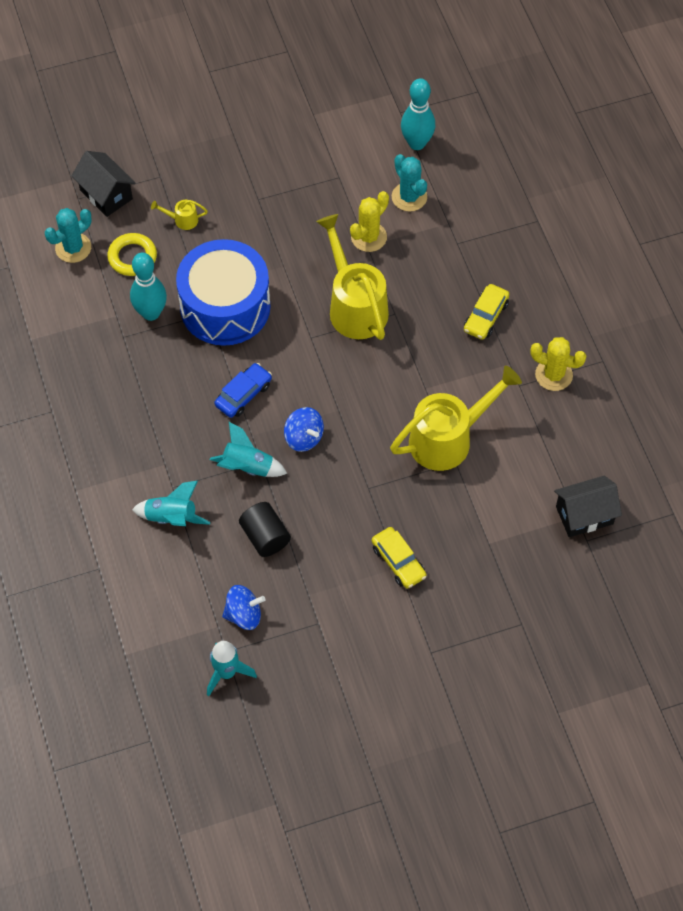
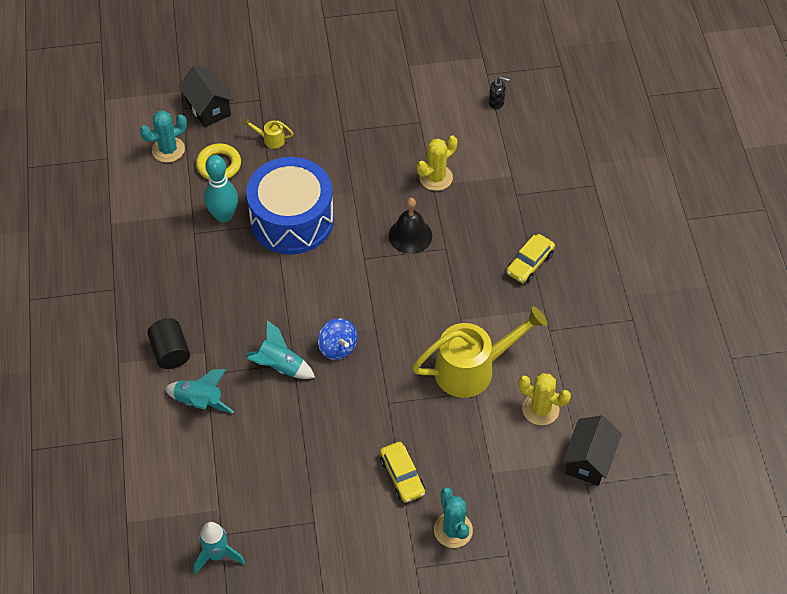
camera: 10 degrees right, 5 degrees down
(243, 395) = (291, 300): blue car -> none
(244, 615) = (246, 502): blue spinning top -> none
(265, 537) = (282, 433): black cylinder -> black cylinder (170, 352)
(354, 305) = (410, 235): yellow watering can -> black bell
(409, 197) = (480, 148): turquoise cactus -> turquoise cactus (453, 530)
(417, 143) = (496, 102): turquoise bowling pin -> black soap dispenser
(553, 375) = (583, 325): yellow cactus -> yellow cactus (540, 409)
(584, 515) = (588, 460): black house -> black house turned 60 degrees counterclockwise

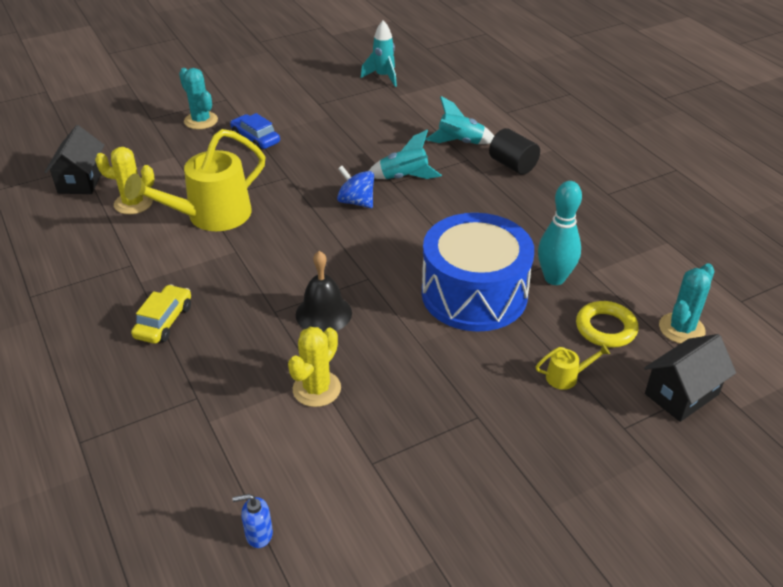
camera: 160 degrees right, 15 degrees down
(208, 108) = (681, 394): black house -> black house turned 75 degrees counterclockwise
(402, 476) = (255, 138): yellow car -> blue car
(496, 102) = (258, 534): black soap dispenser -> blue soap dispenser

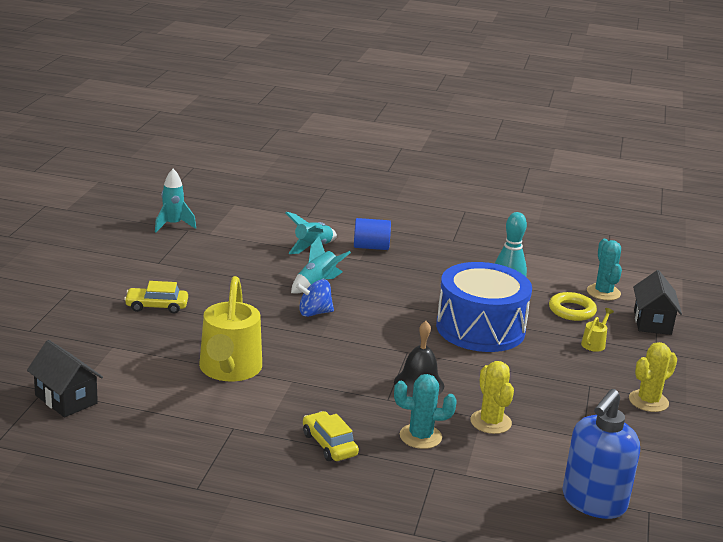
camera: 50 degrees left, 15 degrees down
(133, 203) = (148, 392): yellow cactus -> yellow cactus (648, 401)
(201, 121) = (82, 313): turquoise cactus -> turquoise cactus (420, 436)
(255, 138) = (156, 306): blue car -> yellow car
(258, 534) = (593, 502): blue soap dispenser -> blue soap dispenser, size x2.47
(512, 165) = (371, 247): black cylinder -> blue cylinder

